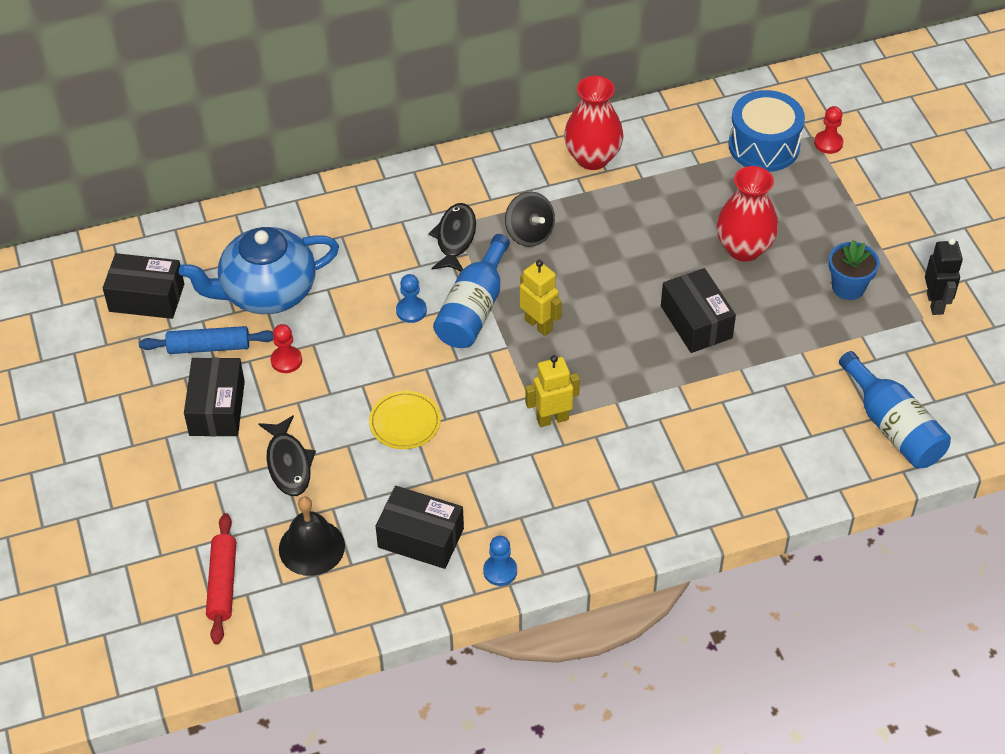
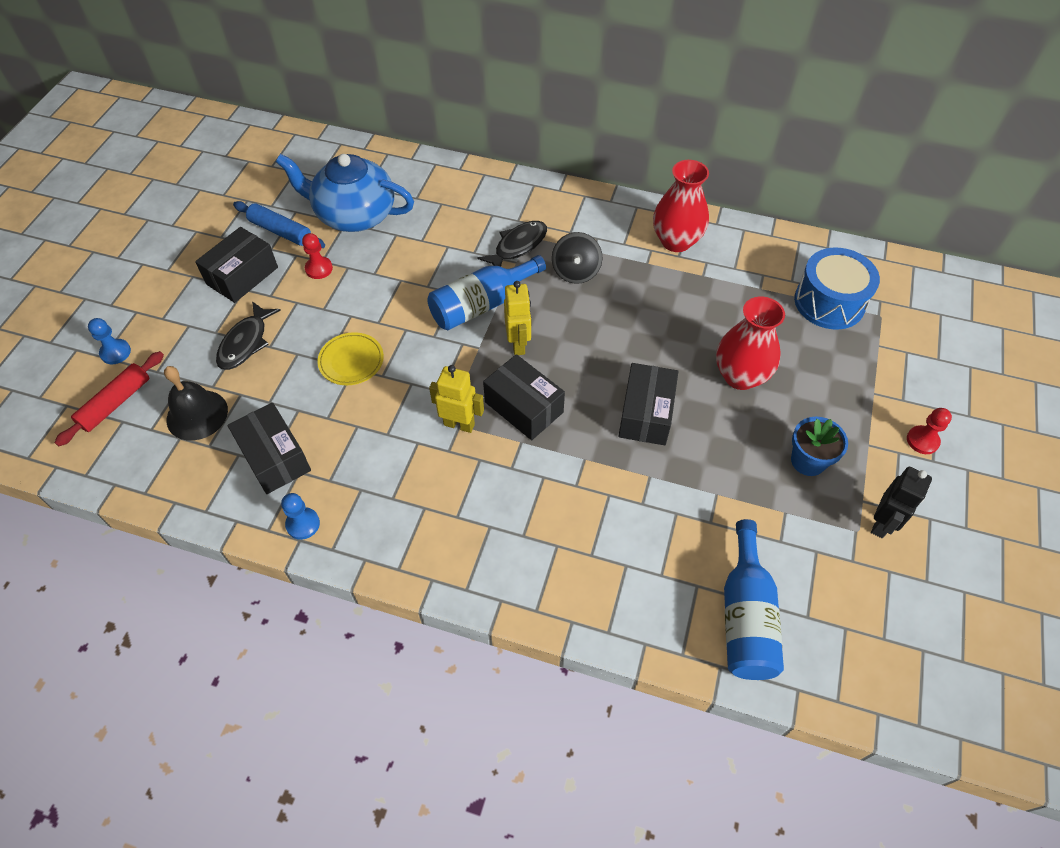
camera: 35 degrees right, 5 degrees up
(146, 298) = (277, 178): black box -> black box (523, 407)
(411, 311) = (436, 281): blue pawn -> blue pawn (115, 352)
(828, 143) = (890, 329): red pawn -> red pawn (922, 441)

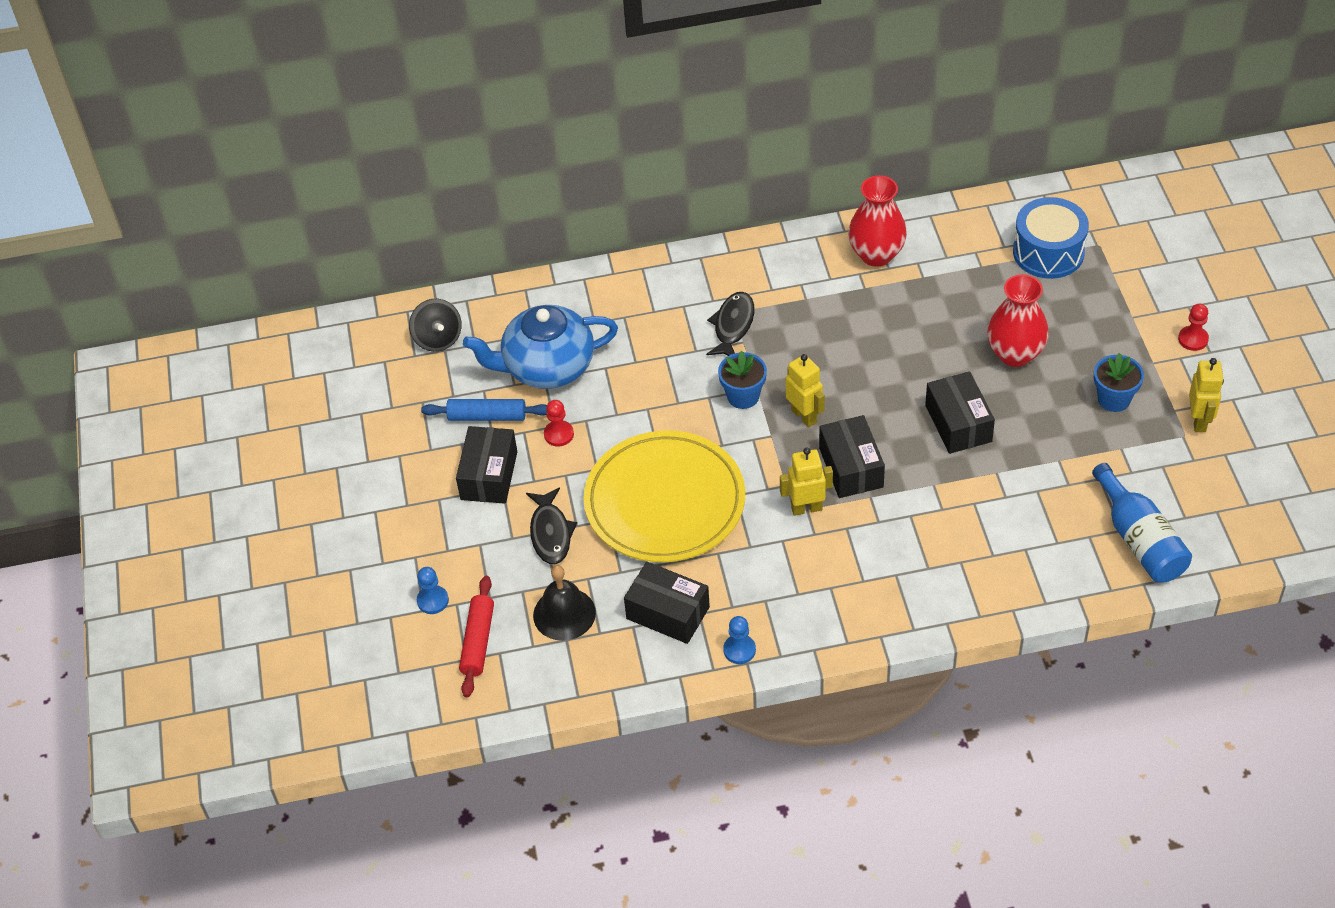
camera: 25 degrees left, 5 degrees down
(351, 361) = (665, 502): yellow plate -> yellow plate, size x2.35
(482, 305) = (743, 396): blue bottle -> blue flower pot
(523, 407) = (851, 467): black box -> black box turned 60 degrees clockwise
(576, 272) = (805, 326): black spinning top -> black spinning top (438, 338)
(882, 524) = (1199, 421): black robot -> yellow robot

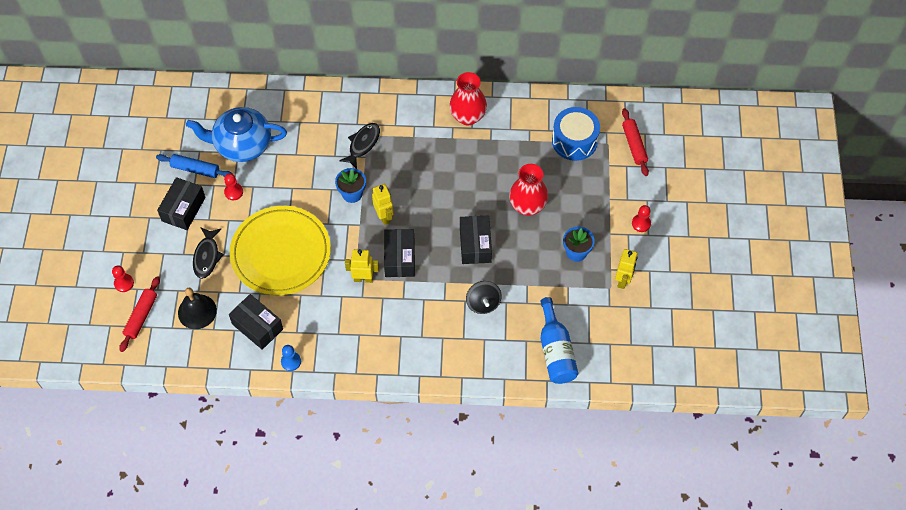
camera: 10 degrees right, 10 degrees up
(433, 600) = (124, 283): blue pawn -> red pawn
(438, 338) = (184, 109): black spinning top -> black spinning top (483, 303)
(1138, 238) = (634, 145): none -> red rolling pin

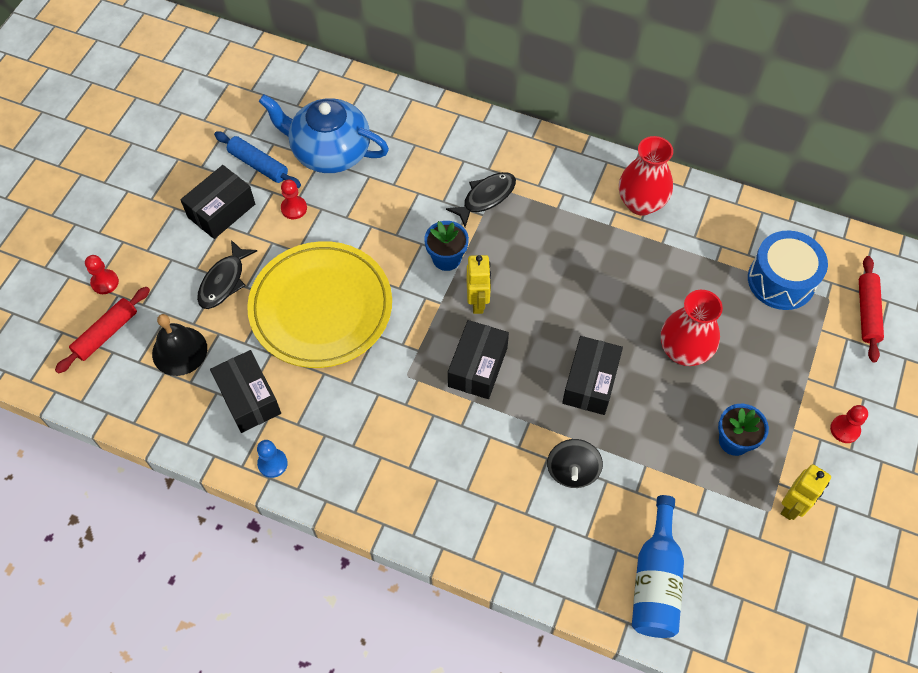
camera: 20 degrees right, 0 degrees up
(363, 278) = (417, 379): yellow robot -> none

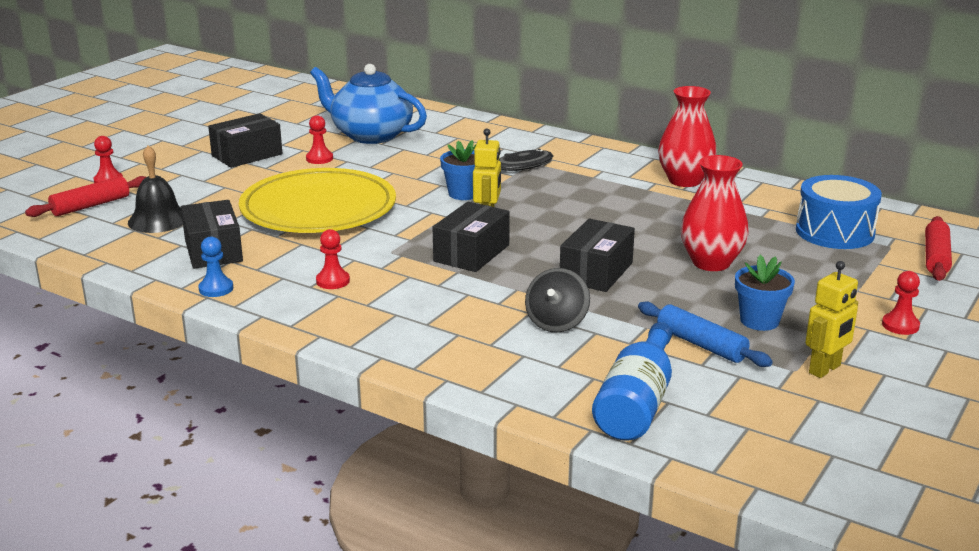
camera: 10 degrees right, 35 degrees down
(224, 281) = (227, 188): black fish -> none
(258, 165) = (296, 136): blue rolling pin -> blue rolling pin (701, 344)
(370, 434) = (333, 281): none -> red pawn

